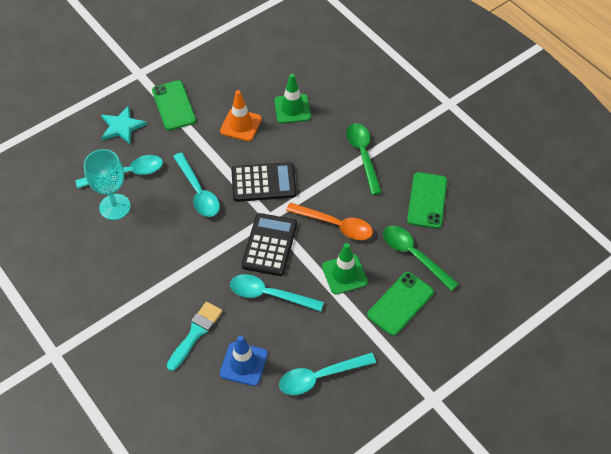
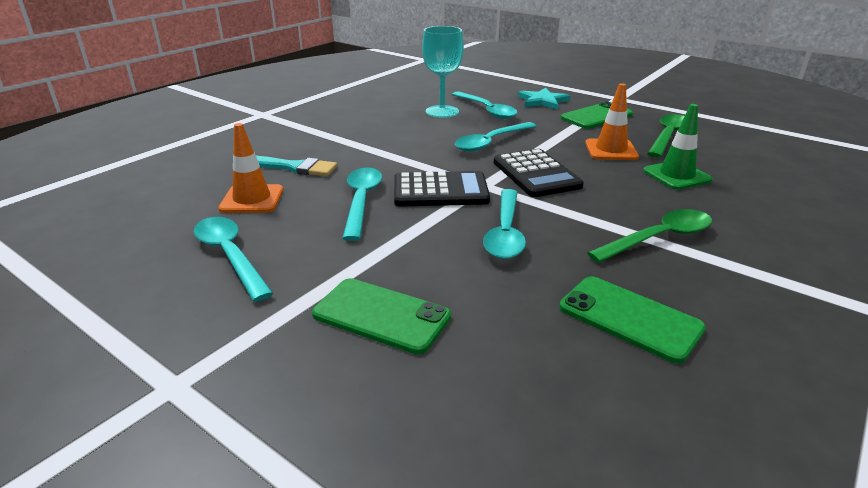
camera: 75 degrees right, 25 degrees down
(243, 364) = (252, 199): blue traffic cone -> orange traffic cone
(336, 225) = (505, 233): orange spoon -> turquoise spoon
(344, 274) = (419, 252): green traffic cone -> none
(413, 255) = (494, 317): green spoon -> green spoon (668, 136)
(427, 200) = (629, 318): green phone -> green phone turned 45 degrees clockwise

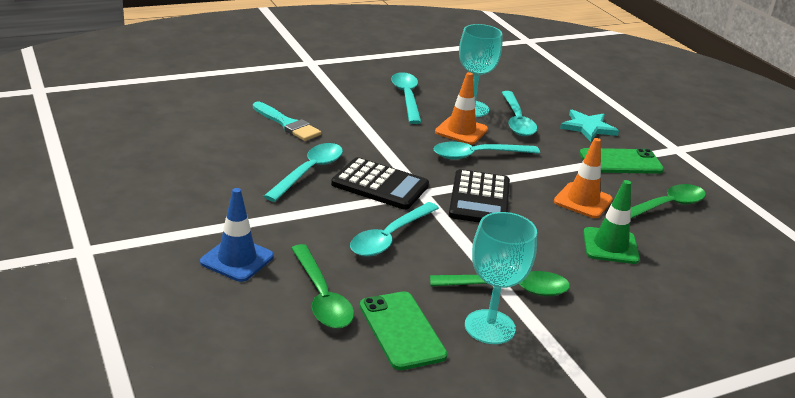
camera: 25 degrees right, 0 degrees up
(230, 255) = (180, 181): turquoise spoon -> turquoise spoon (407, 97)
(252, 199) = (232, 142): orange traffic cone -> orange traffic cone (461, 131)
(381, 315) = (237, 259): green phone -> blue traffic cone
(515, 318) = (321, 297): none -> green spoon
(692, 279) = (490, 327): none -> turquoise goblet

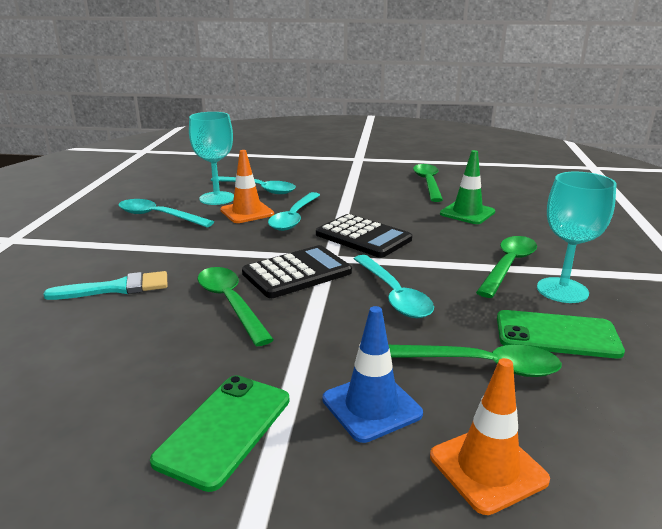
camera: 55 degrees left, 5 degrees down
(309, 171) = (230, 303): turquoise spoon -> green spoon
(583, 201) = (399, 203): orange traffic cone -> orange traffic cone (488, 468)
(588, 127) = (299, 172): turquoise star -> none
(620, 162) = (358, 177): green phone -> green phone (224, 429)

